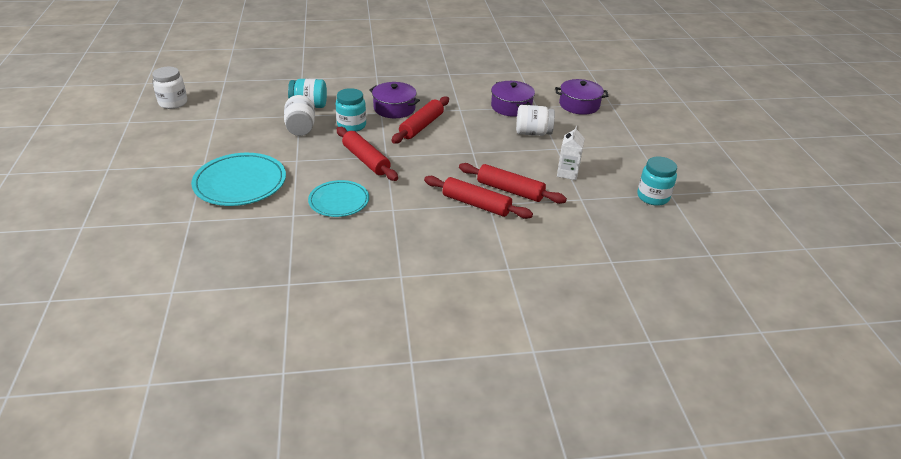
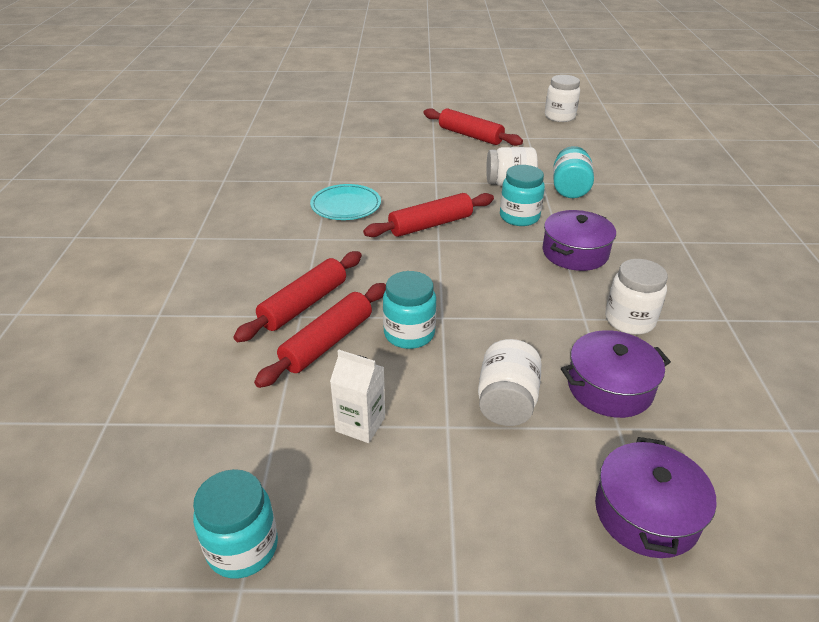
camera: 100 degrees right, 0 degrees up
(240, 183) = (395, 154): turquoise plate -> none
(421, 126) = (522, 274): red rolling pin -> red rolling pin (470, 135)
(457, 98) = (629, 320): none -> white jar
(492, 162) = (409, 334): none -> turquoise jar

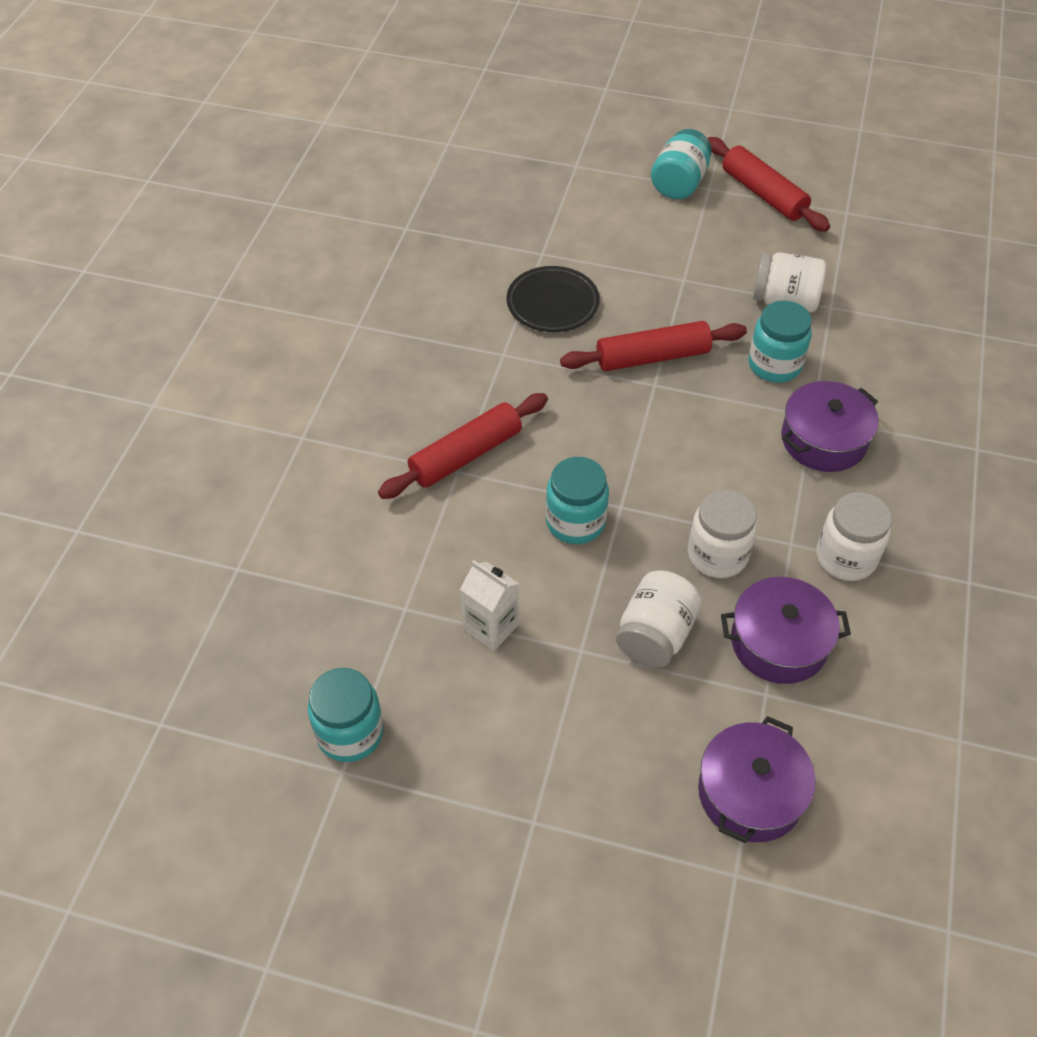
camera: 15 degrees right, 15 degrees up
(327, 342) = (480, 514): red rolling pin -> none
(346, 205) = (552, 303): turquoise plate -> black plate
(559, 117) = (913, 174): white jar -> white jar (717, 555)
(570, 189) = (865, 325): turquoise jar -> turquoise jar (679, 183)

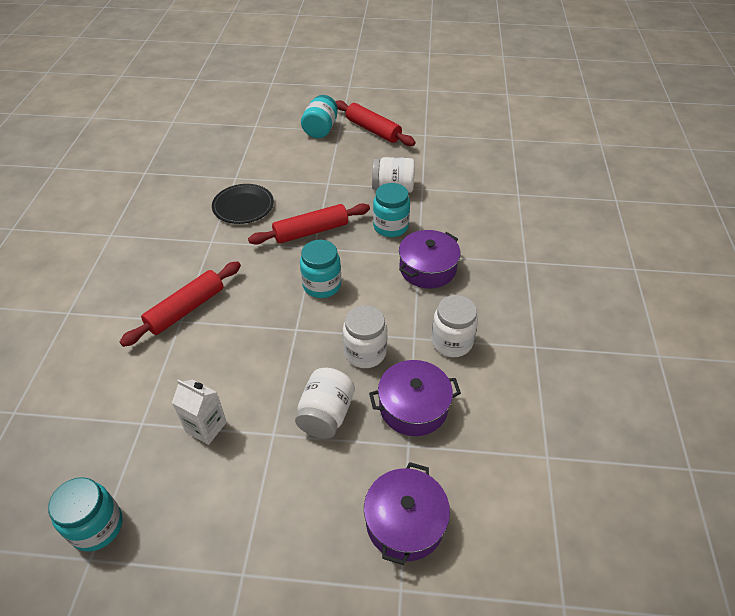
camera: 10 degrees left, 5 degrees down
(575, 522) = (265, 344): turquoise jar -> turquoise jar (322, 285)

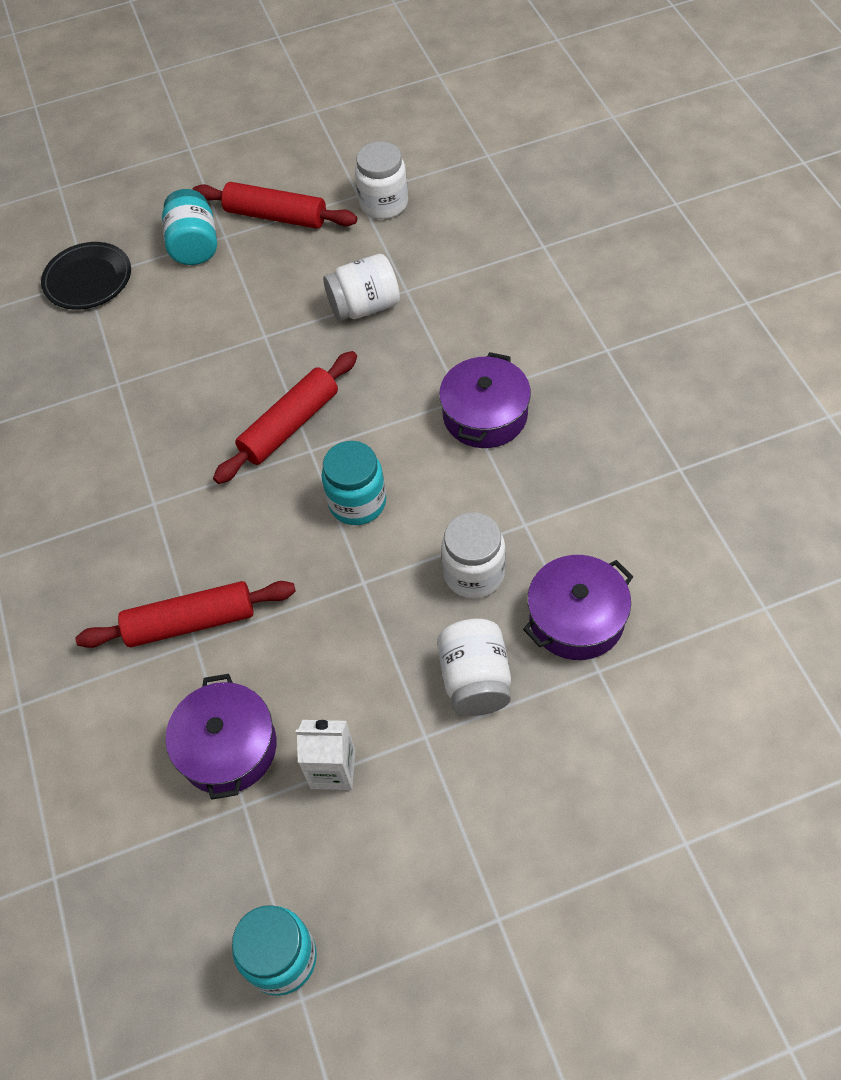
camera: 20 degrees left, 10 degrees up
(186, 309) = (190, 622): red rolling pin -> red rolling pin turned 60 degrees clockwise
(243, 206) = (163, 426): black plate -> black plate (88, 279)
(390, 227) = (398, 371): turquoise jar -> none
(405, 522) = (647, 765): purple pot -> purple pot (228, 747)
(451, 342) = (575, 509): white jar -> white jar (384, 204)

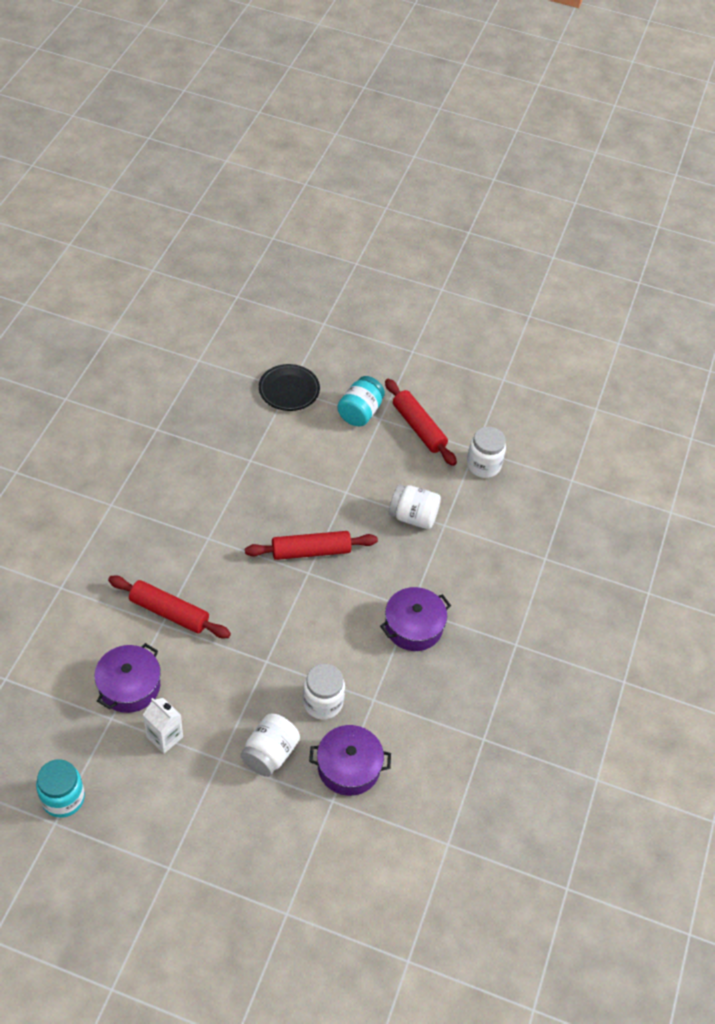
camera: 30 degrees right, 5 degrees down
(357, 502) = (303, 619): turquoise jar -> none

